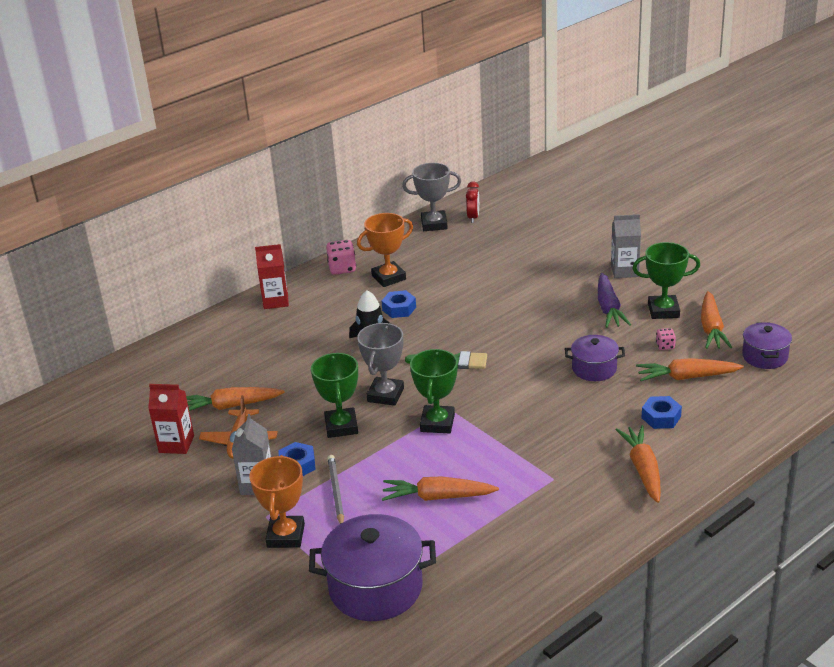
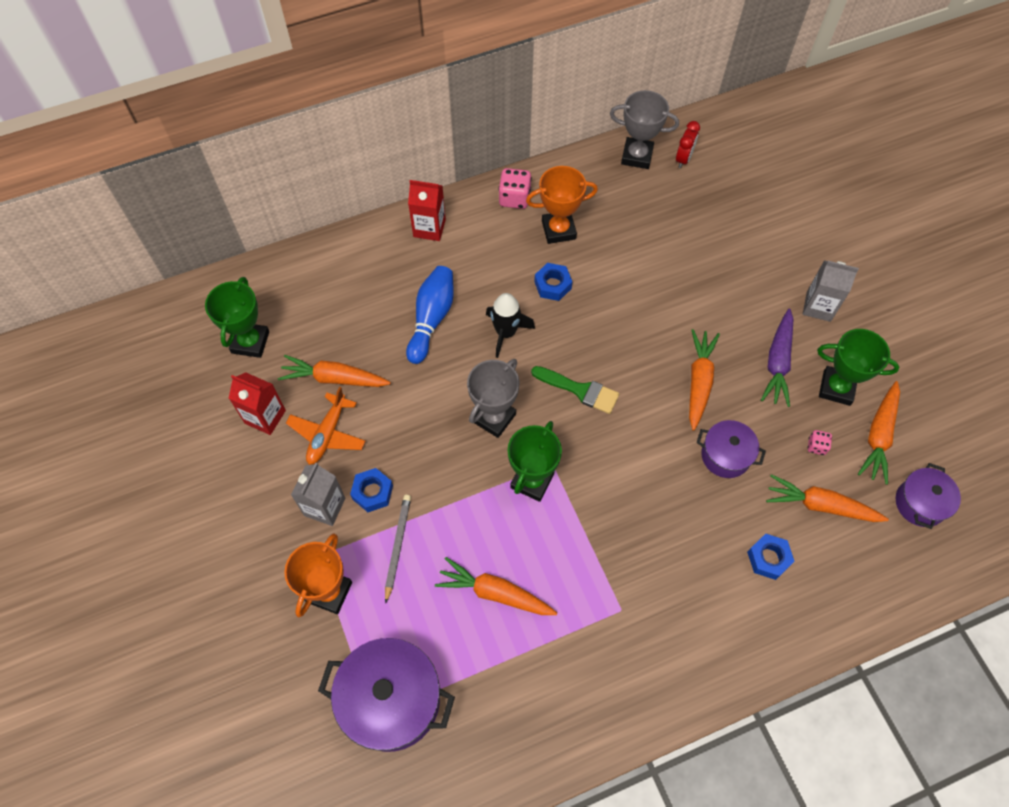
camera: 15 degrees right, 30 degrees up
(302, 351) = (431, 319): none -> blue bowling pin
(341, 426) = (434, 450): green trophy -> green trophy (250, 342)
(643, 470) = (719, 632): orange carrot -> orange carrot (699, 382)

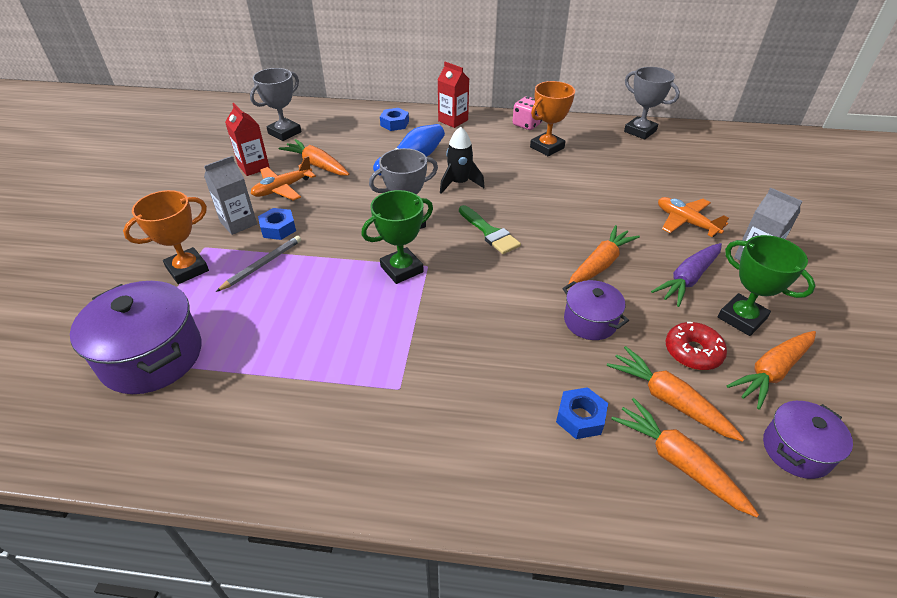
camera: 30 degrees right, 20 degrees down
(250, 342) = (284, 133): green trophy -> grey trophy
(495, 593) = (304, 325): orange carrot -> orange carrot (678, 462)
(552, 285) = (518, 172): blue nut -> blue nut (394, 123)
(558, 230) = (547, 147): orange trophy -> orange trophy turned 60 degrees counterclockwise
(683, 159) = (679, 142): red clock -> none
(744, 285) = (686, 222): none -> orange plane
(816, 446) = (692, 352): pink dice -> red donut

